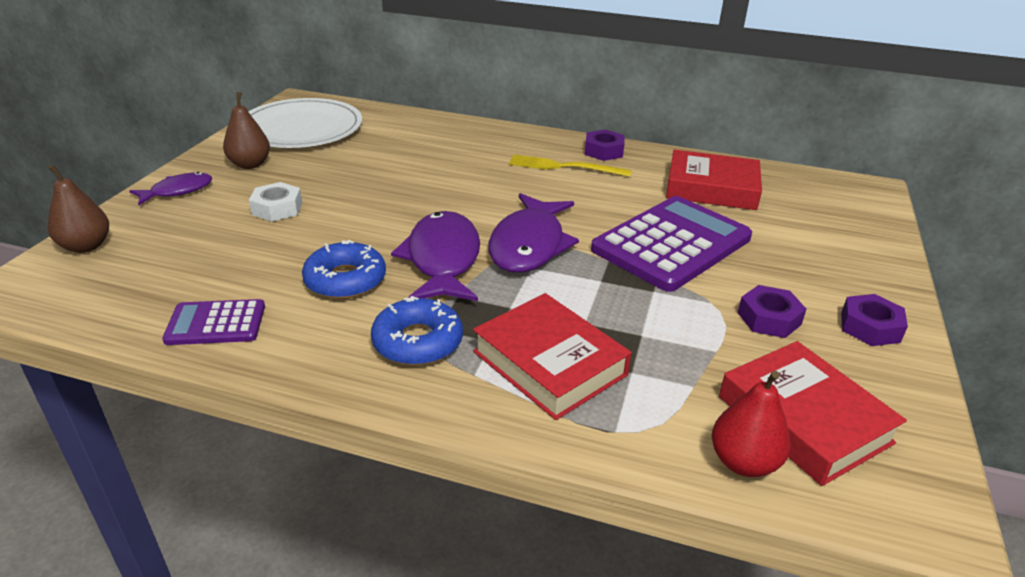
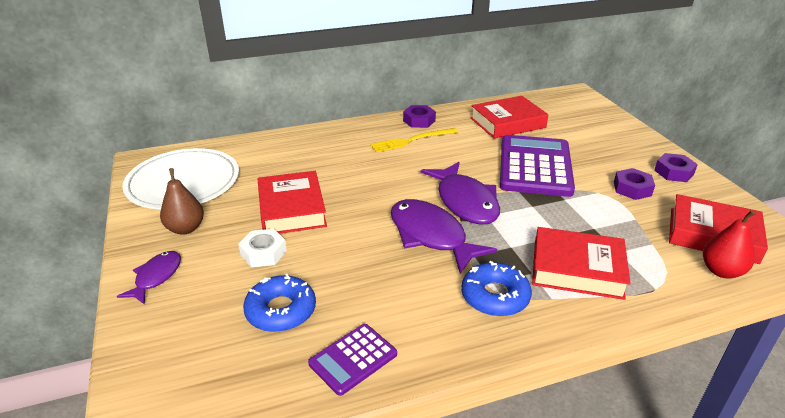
camera: 35 degrees left, 0 degrees up
(86, 246) = (146, 361): brown pear -> none
(345, 280) = (392, 280): blue donut -> blue donut (281, 310)
(354, 183) = (292, 209): none -> red book

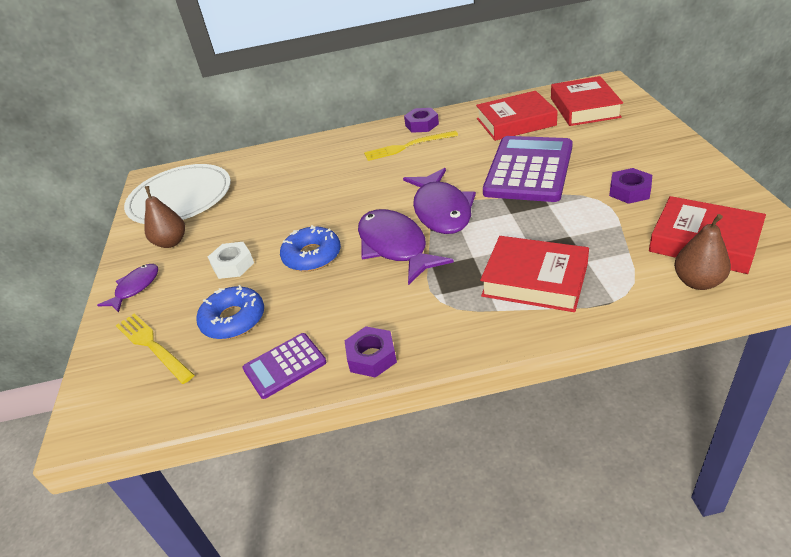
camera: 15 degrees right, 5 degrees up
(194, 341) = (152, 346): none -> yellow fork
(292, 209) = (270, 221): red book -> red book (584, 107)
(495, 296) = (439, 308): blue donut -> blue donut (312, 256)
(674, 172) = (686, 170): purple nut -> purple nut (371, 357)
(721, 271) = (697, 282): red pear -> brown pear

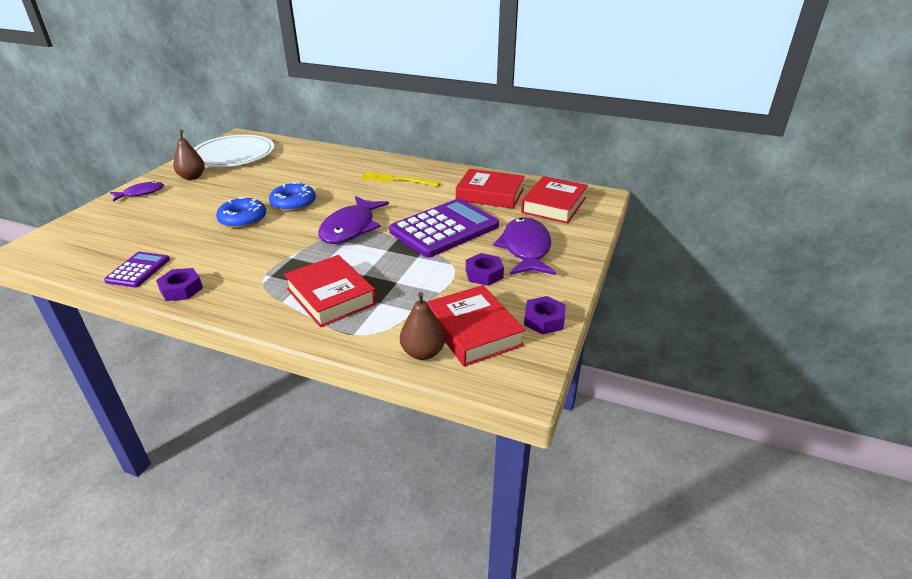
camera: 25 degrees right, 5 degrees down
(152, 346) = (103, 227): yellow fork -> none
(233, 265) = (199, 204): white nut -> none
(233, 319) = (155, 233): blue donut -> blue donut (293, 203)
(285, 366) = (138, 270): purple calculator -> purple calculator turned 105 degrees clockwise
(395, 246) = (291, 236): purple fish -> purple fish (525, 249)
(422, 125) = (429, 170): purple nut -> purple nut (544, 320)

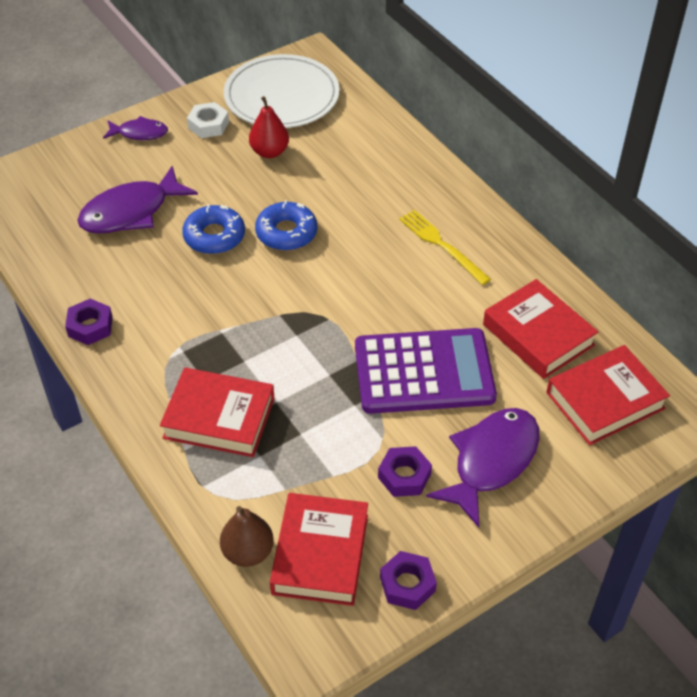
camera: 35 degrees right, 15 degrees up
(138, 270) = (68, 273): purple calculator -> none
(192, 177) = (208, 125): brown pear -> white nut
(247, 176) = (269, 152): none -> red pear
(331, 296) = (219, 418): red book -> red book turned 75 degrees counterclockwise
(350, 228) = (318, 314): purple fish -> purple fish (131, 212)

